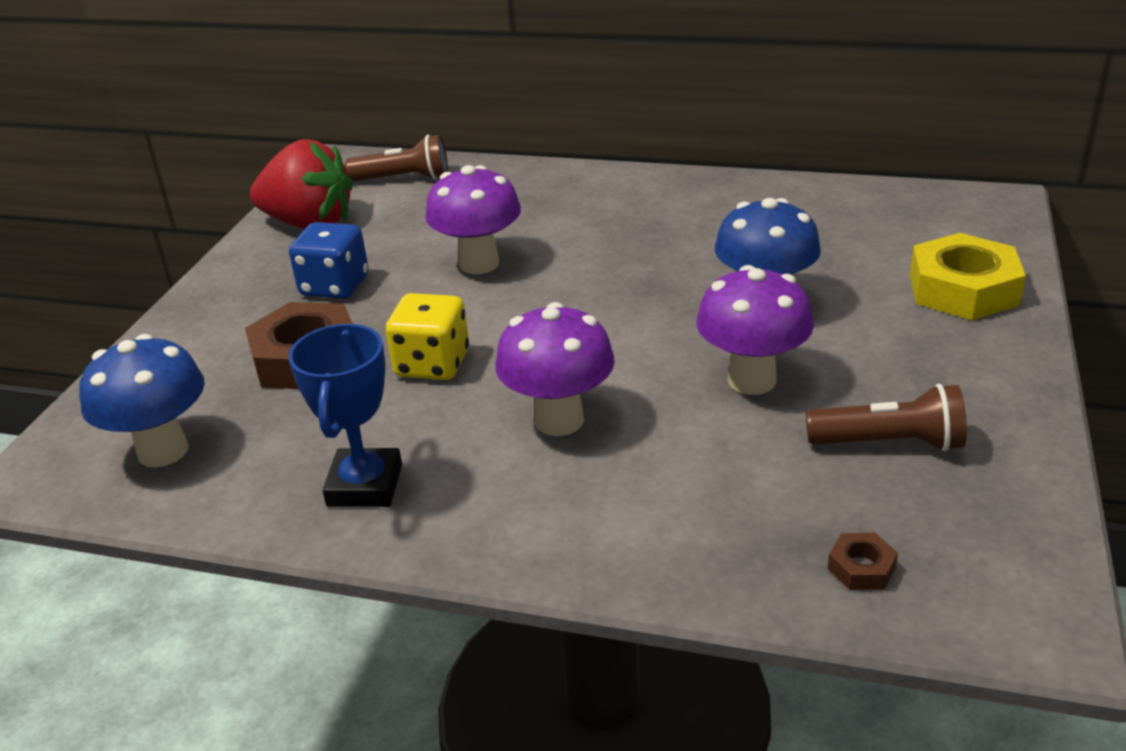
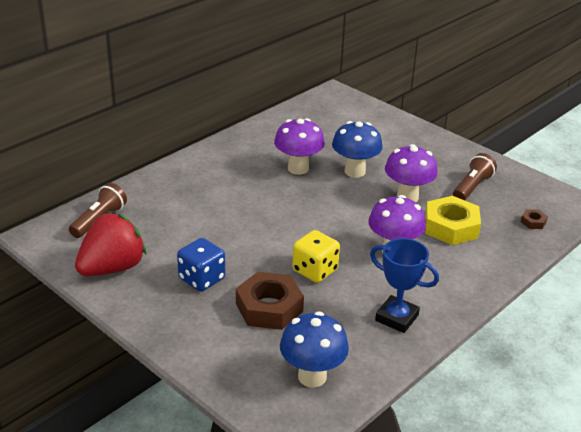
camera: 65 degrees left, 0 degrees up
(479, 264) = (233, 228): purple mushroom -> purple mushroom (298, 168)
(963, 289) = (390, 129): yellow nut -> yellow nut (451, 227)

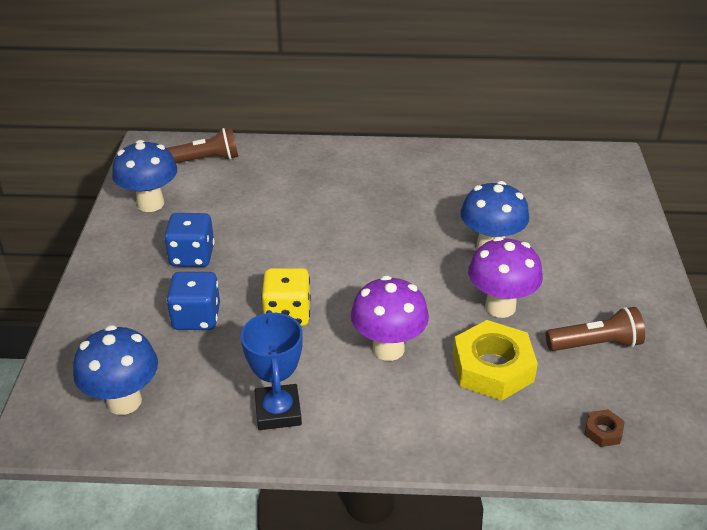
camera: 50 degrees right, 5 degrees up
(112, 268) = (150, 204): red strawberry -> blue mushroom
(269, 307) = (196, 317): brown nut -> blue dice
(298, 168) = (438, 212): purple mushroom -> none

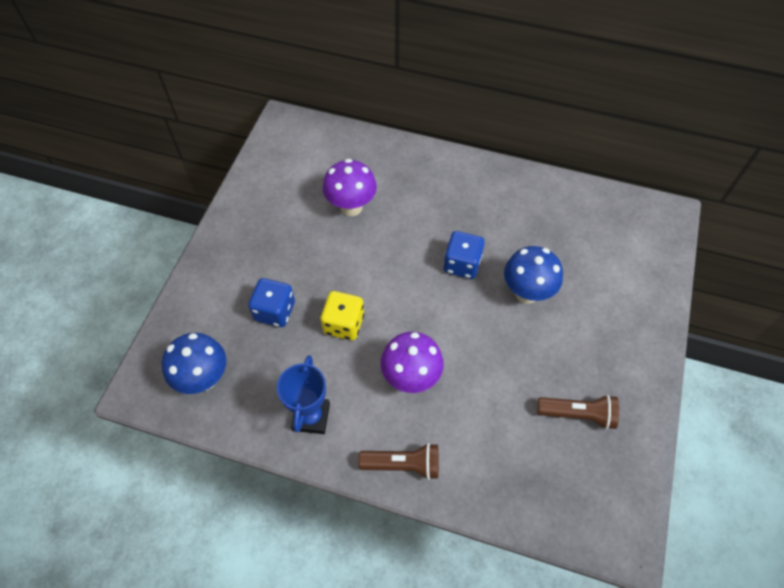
camera: 15 degrees right, 20 degrees up
(150, 204) = (268, 185): blue mushroom -> none
(192, 256) = (287, 248): blue dice -> blue dice (462, 264)
(206, 160) = (323, 146): brown flashlight -> brown flashlight (403, 464)
(492, 368) = (486, 417): yellow nut -> none
(500, 307) = (513, 357): purple mushroom -> purple mushroom (351, 207)
(603, 431) = (552, 501): brown nut -> none

